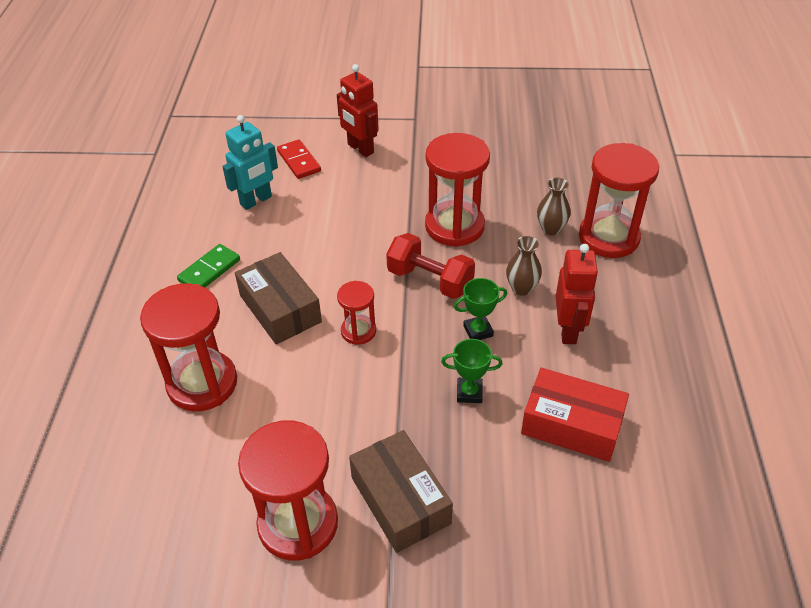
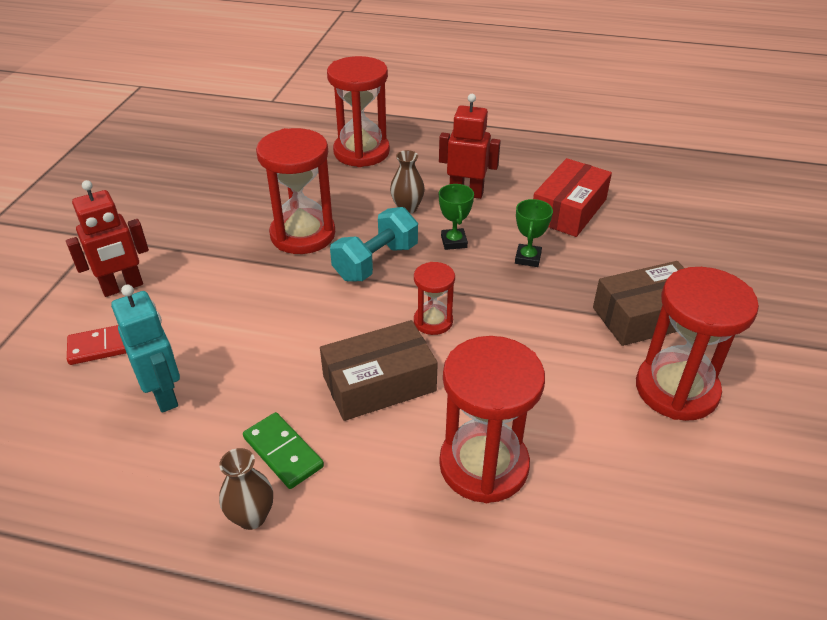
camera: 80 degrees left, 5 degrees down
(430, 280) = (376, 262): red dumbbell -> turquoise dumbbell
(551, 229) = (336, 179): brown vase -> brown vase (251, 517)

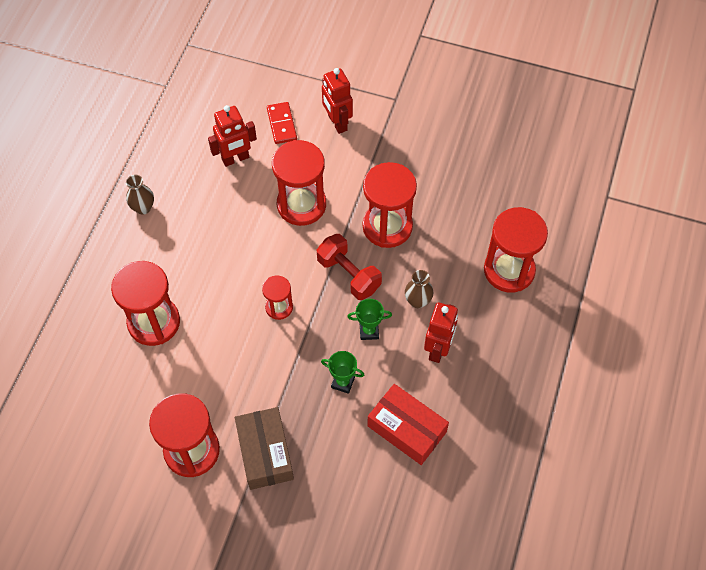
camera: 95 degrees right, 20 degrees up
(164, 395) = (235, 159): turquoise robot -> red robot
(263, 312) = (301, 205): none -> red hourglass
(283, 452) = (182, 220): green domino -> none
(376, 262) = (349, 275): turquoise dumbbell -> red dumbbell
(379, 383) = (226, 271): brown box -> none

